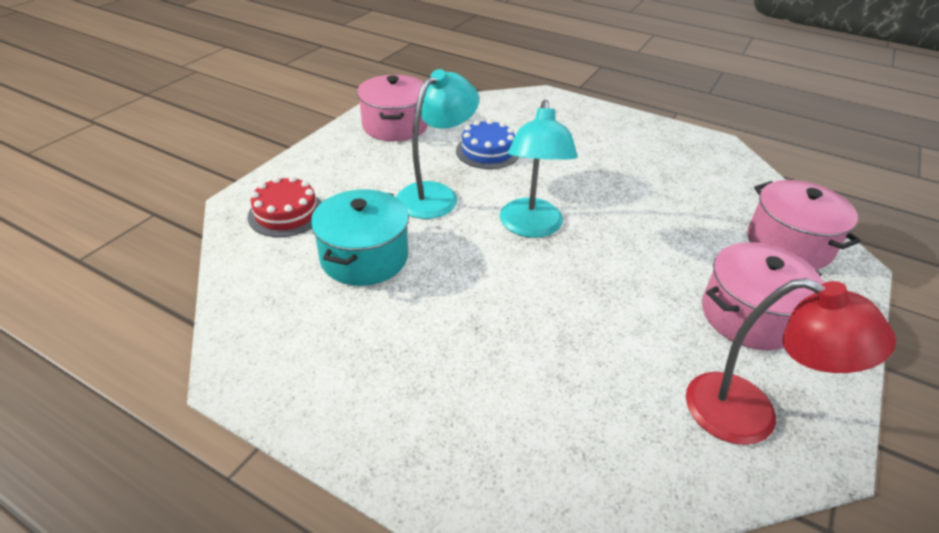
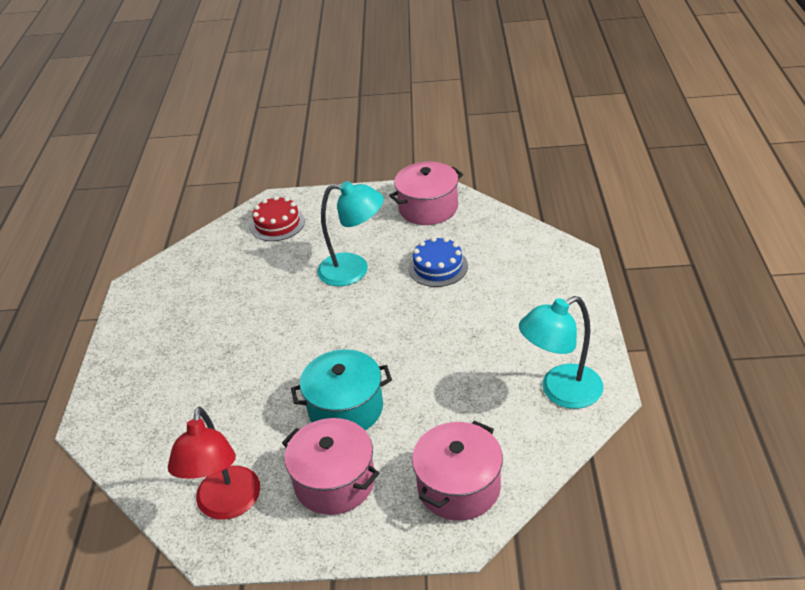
camera: 65 degrees right, 0 degrees up
(364, 257) = (259, 276): turquoise pot -> turquoise pot (345, 408)
(531, 227) = (353, 331): turquoise lamp -> turquoise lamp (561, 392)

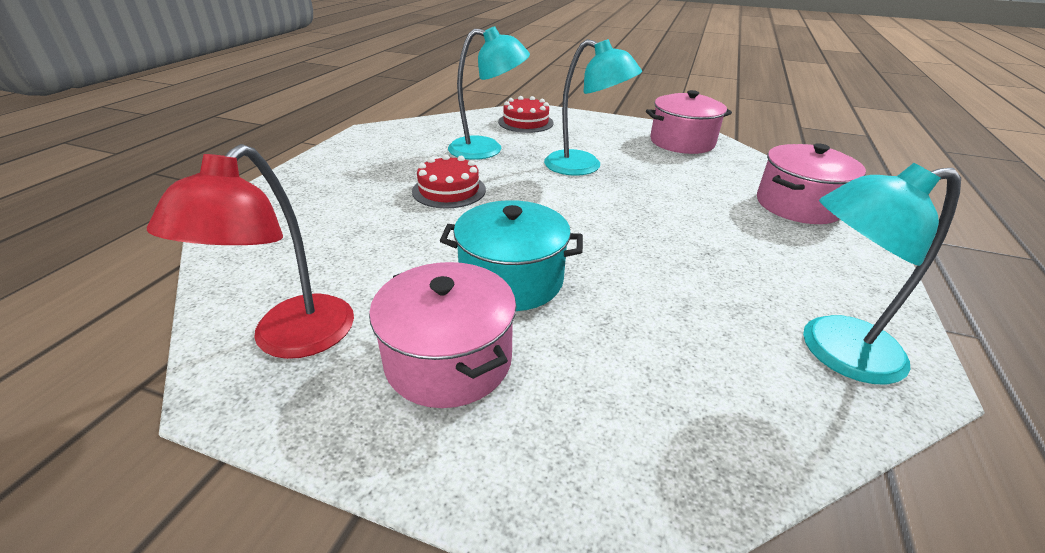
camera: 15 degrees right, 5 degrees down
(254, 337) = (449, 190): none -> red cake
(260, 275) = (487, 149): none -> turquoise lamp
(438, 267) = (679, 184): blue cake -> none
(459, 486) = (635, 434): pink pot -> pink pot (798, 205)

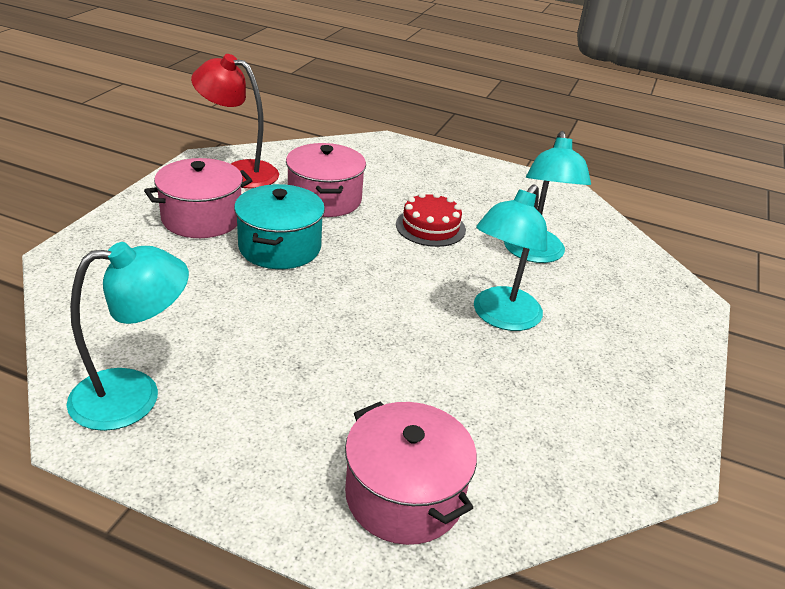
camera: 90 degrees right, 0 degrees up
(526, 122) = (637, 290): red cake -> none
(682, 142) = (618, 435): pink pot -> pink pot (324, 199)
(833, 351) = (134, 396): turquoise lamp -> turquoise lamp turned 75 degrees clockwise

